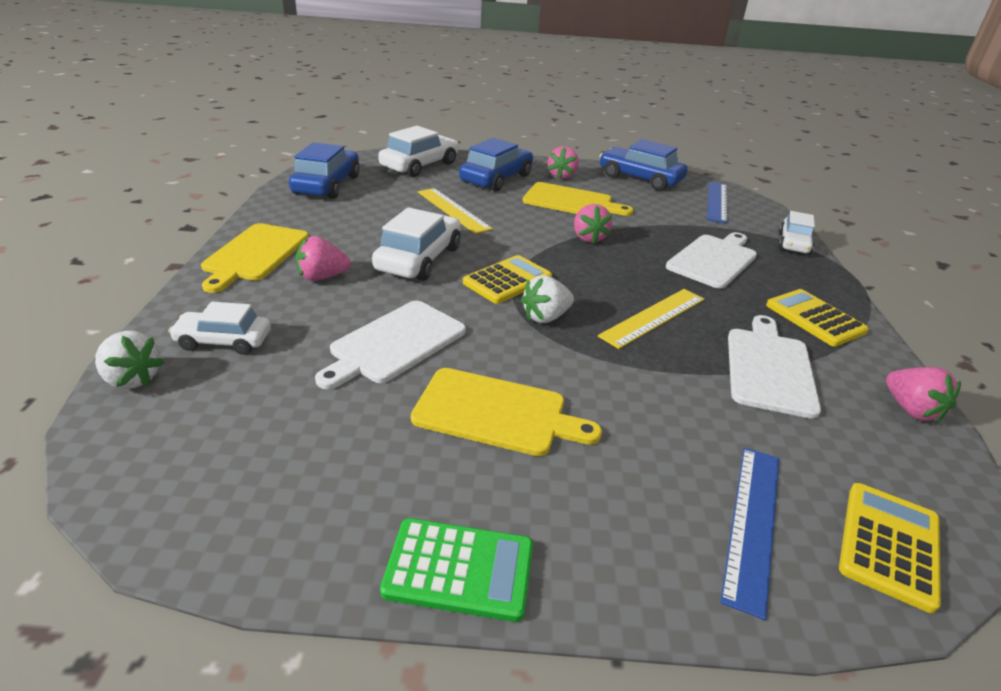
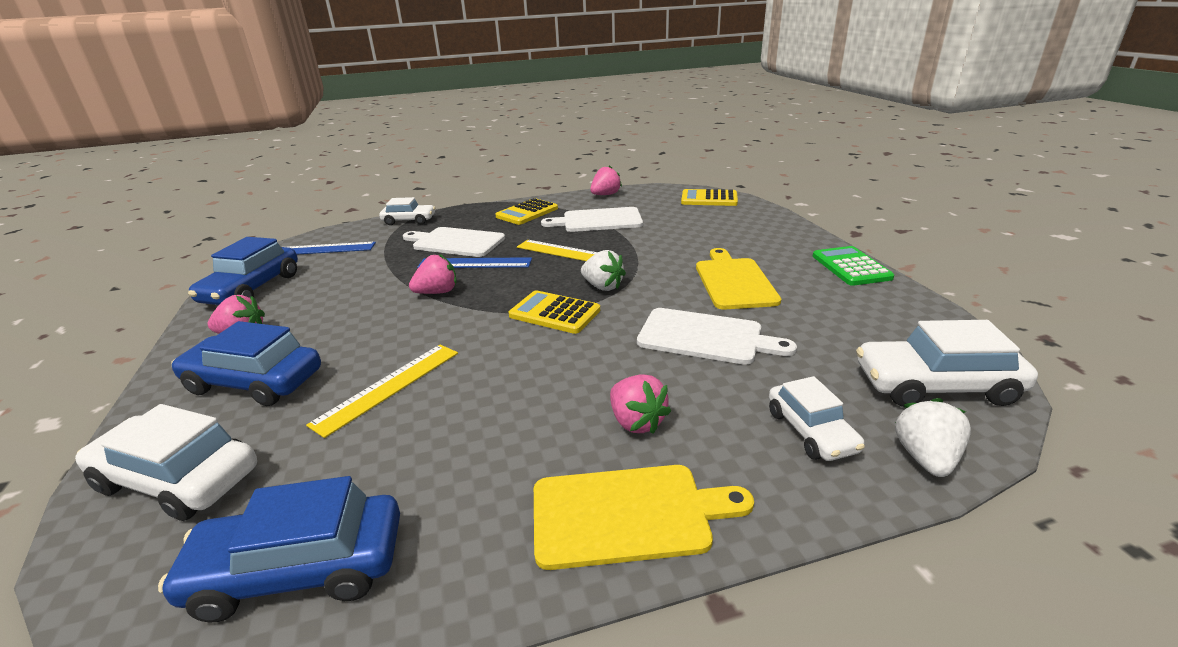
camera: 105 degrees left, 5 degrees down
(419, 259) = (544, 371): white car -> white car (936, 386)
(571, 201) = (337, 315): yellow cutting board -> none
(753, 523) = (730, 218): blue ruler -> blue ruler (475, 263)

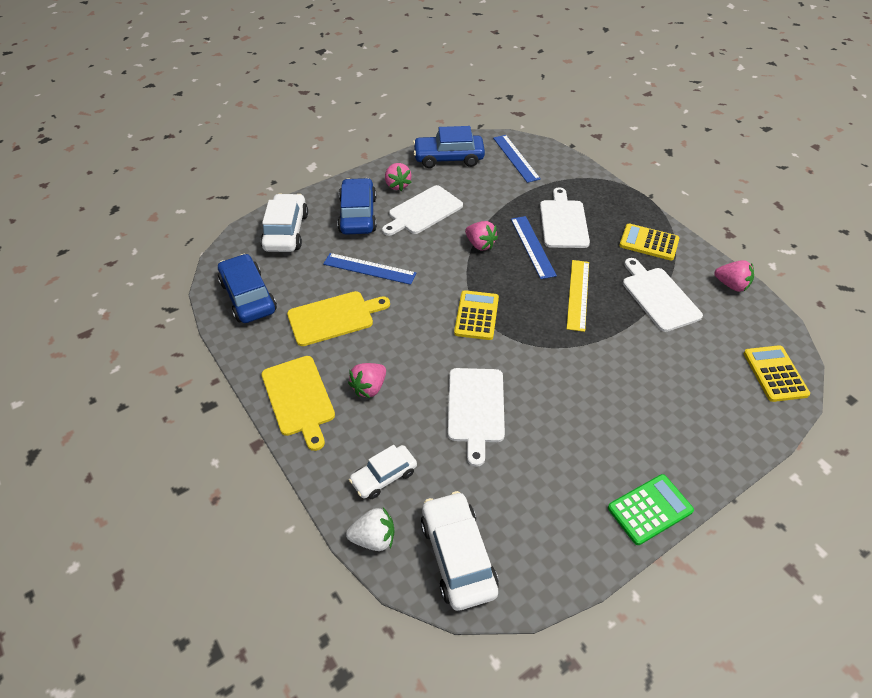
camera: 70 degrees right, 20 degrees up
(326, 322) = (423, 211): none -> white cutting board
(388, 387) = (369, 269): yellow ruler -> blue ruler
(409, 220) = (589, 178): white car -> none
(602, 287) = (527, 332): white strawberry -> none
(734, 281) = (575, 417): yellow cutting board -> yellow cutting board (334, 318)

